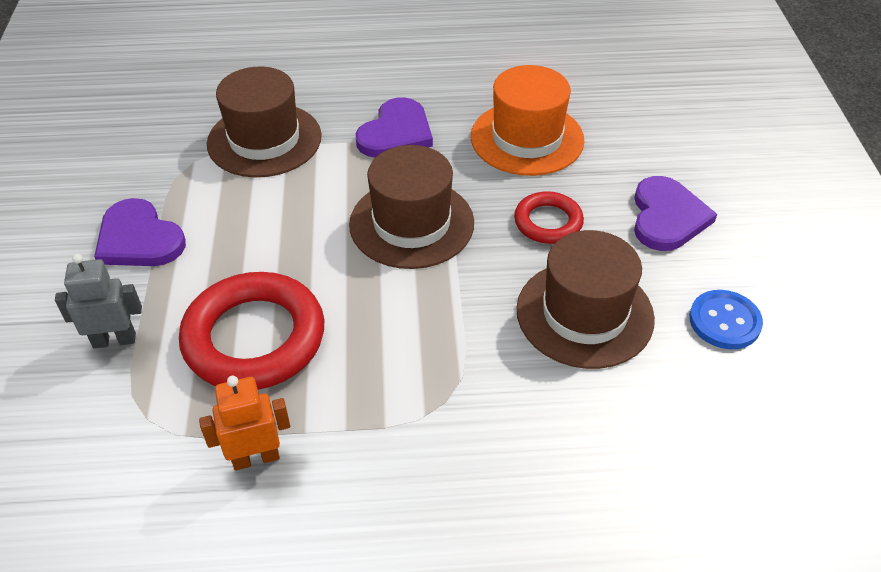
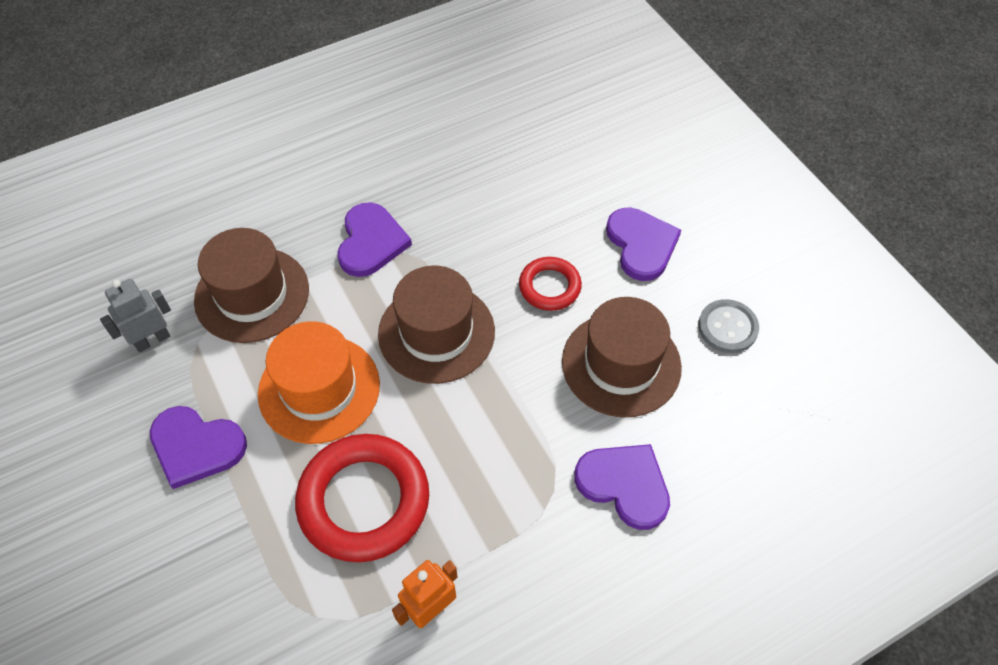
camera: 25 degrees left, 10 degrees up
(114, 340) = (239, 557): grey robot -> grey robot (152, 340)
(524, 425) = (624, 485): none -> purple heart
(527, 138) = (489, 206): orange hat -> orange hat (319, 389)
(724, 321) = (727, 327): blue button -> grey button

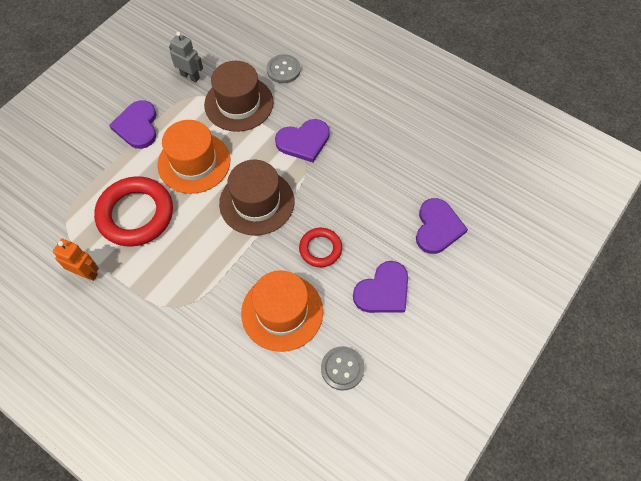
camera: 65 degrees right, 5 degrees up
(232, 219) = (283, 70): none -> grey button
(621, 364) = (282, 312): brown hat -> orange hat
(624, 485) = (197, 344): purple heart -> purple heart (437, 227)

